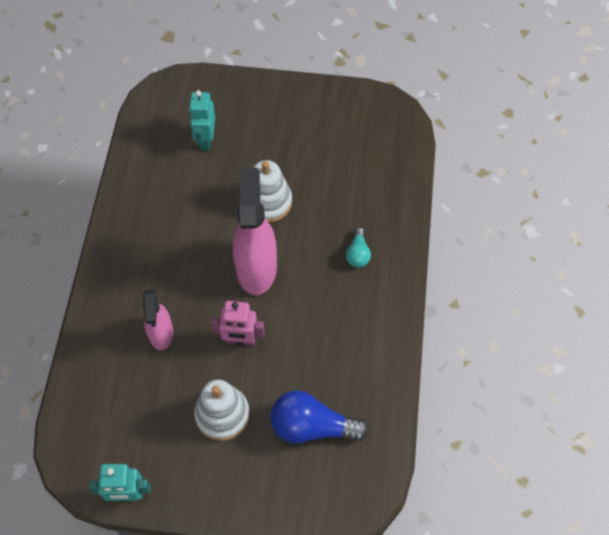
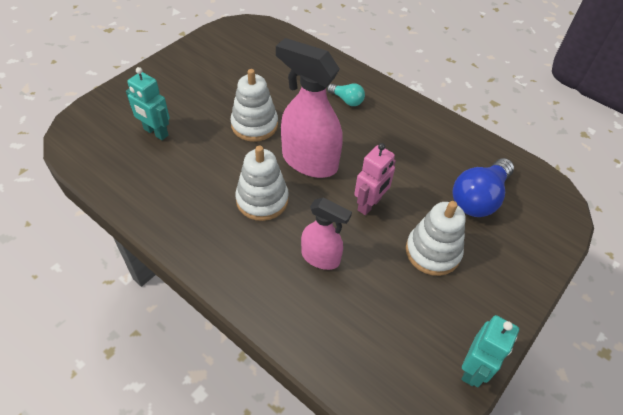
camera: 60 degrees left, 10 degrees down
(189, 259) = (262, 200): none -> white stacking toy

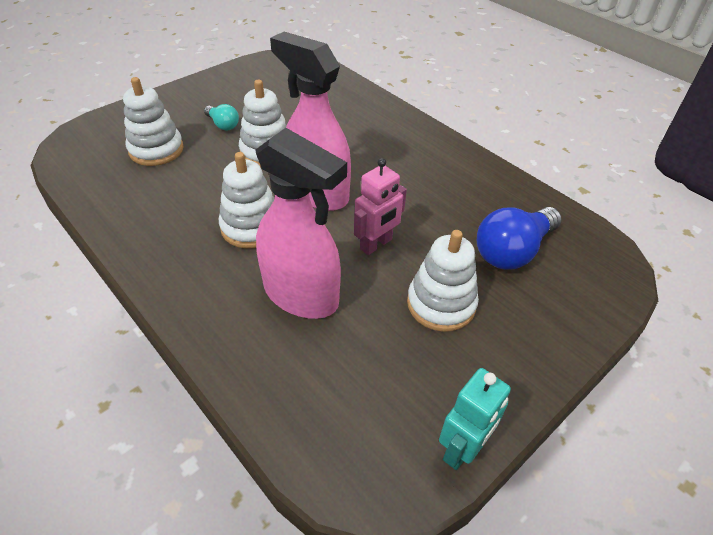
camera: 10 degrees right, 5 degrees down
(155, 132) = (156, 150): turquoise robot -> white stacking toy
(321, 257) = (301, 295): pink spray bottle -> pink spray bottle, size x1.70
(346, 100) = (378, 136): turquoise light bulb -> turquoise light bulb (223, 125)

